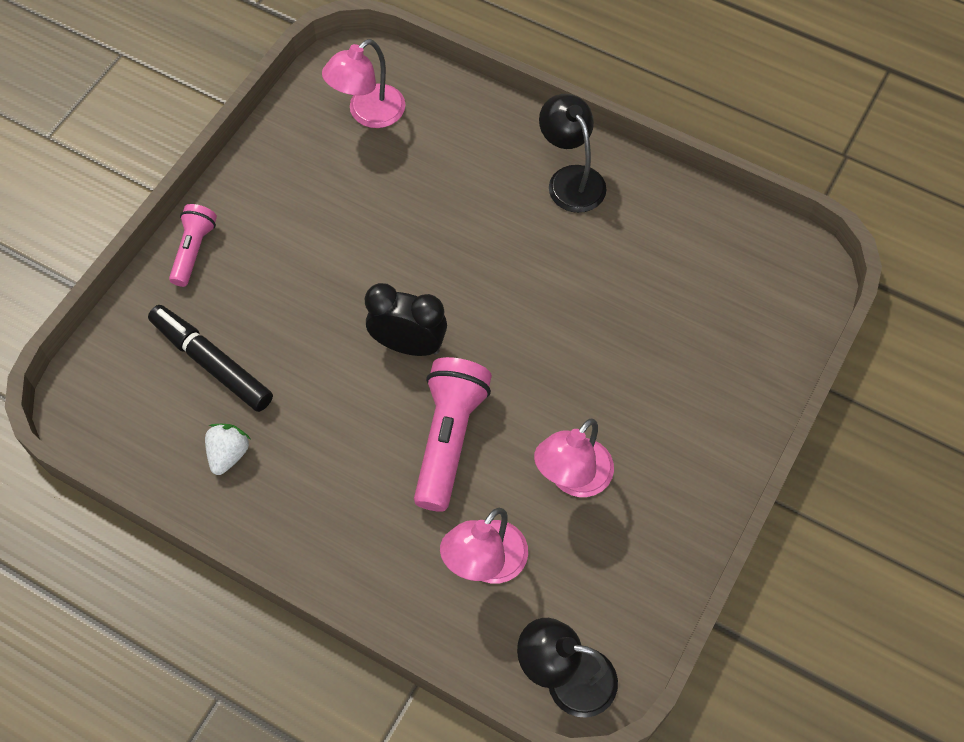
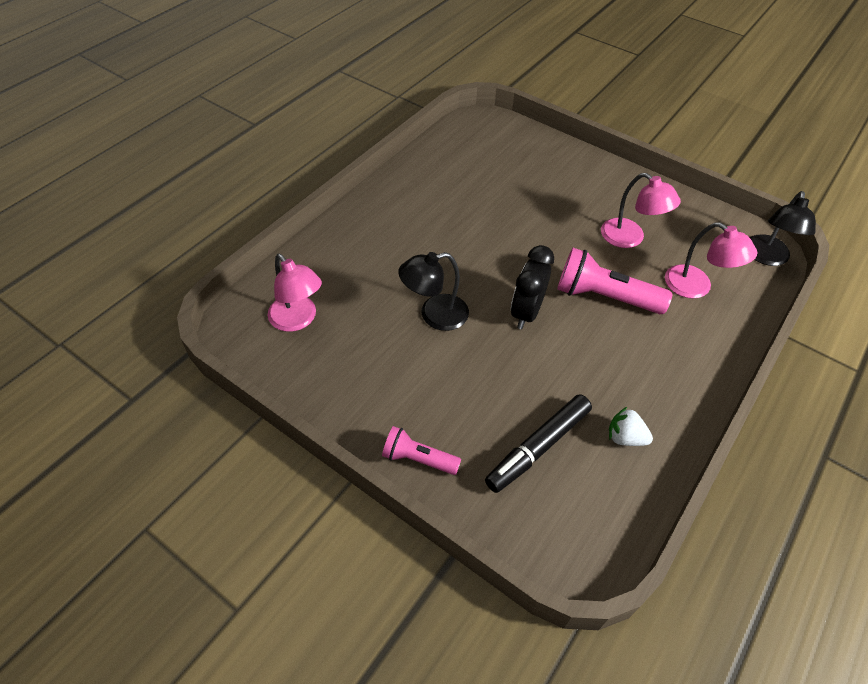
camera: 85 degrees left, 10 degrees down
(571, 179) = (392, 210): black lamp -> black lamp (434, 315)

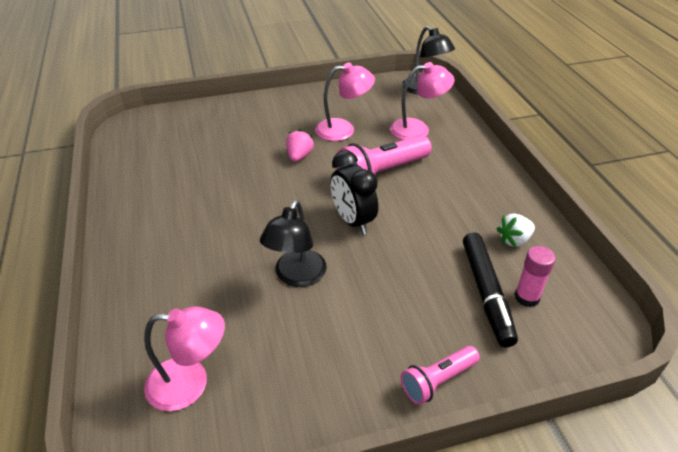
camera: 50 degrees left, 10 degrees down
(562, 233) = (299, 156): none -> pink strawberry
(563, 480) = (527, 297): none -> pink glue stick

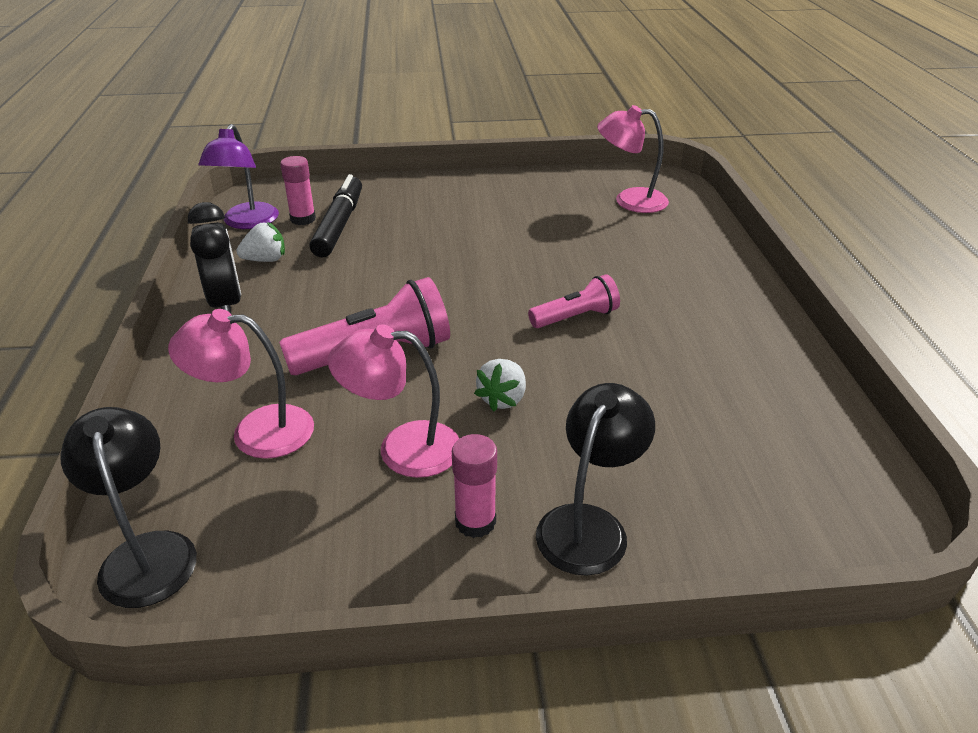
camera: 170 degrees left, 5 degrees down
(296, 276) = (531, 253): black lamp -> black lamp (589, 524)
(299, 156) = (503, 399): pink strawberry -> white strawberry
(302, 109) = (475, 522): none -> pink glue stick
(353, 221) = (448, 297): black clock -> black clock (226, 304)
(437, 381) = (425, 186): pink flashlight -> pink flashlight (576, 317)
(573, 285) = (247, 222): none -> purple lamp

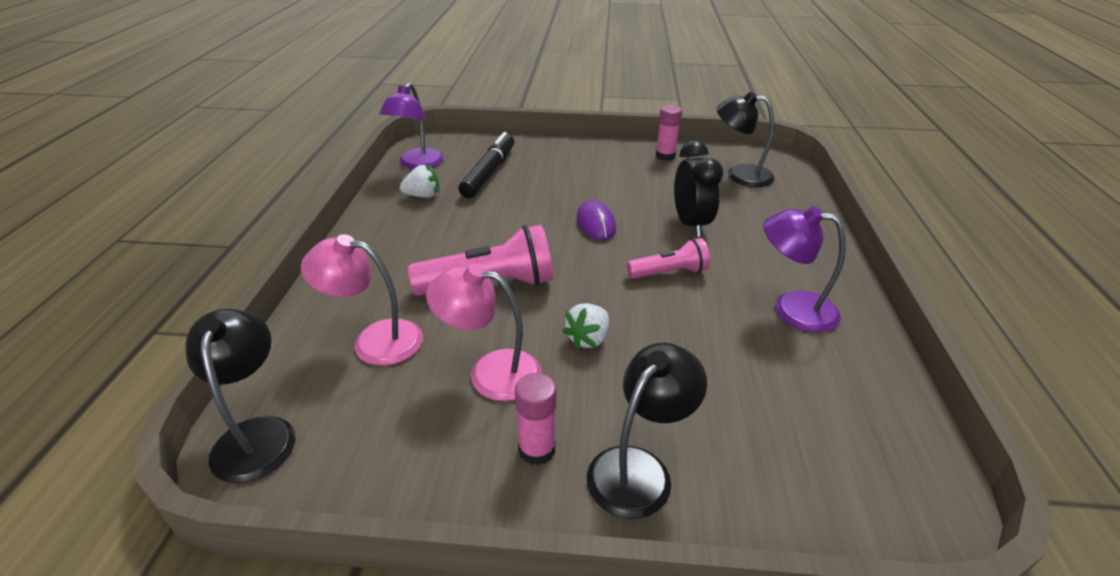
camera: 10 degrees right, 0 degrees up
(226, 304) = (382, 229): black clock -> black clock (690, 224)
(303, 219) = (461, 165): pink glue stick -> pink glue stick (665, 156)
(480, 271) = (596, 223): none -> purple mouse
(629, 200) = (739, 175): pink lamp -> black lamp
(713, 340) = (791, 308): none -> purple lamp

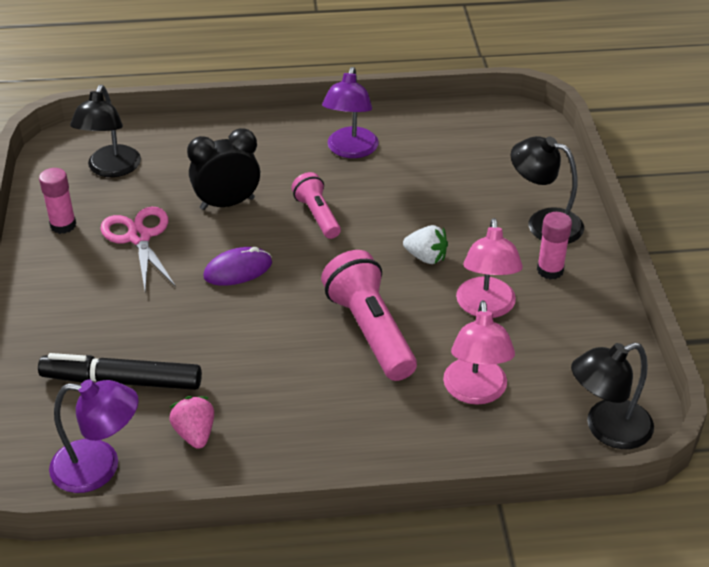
camera: 100 degrees left, 5 degrees up
(423, 196) = (195, 434): white strawberry -> pink strawberry
(647, 183) = (139, 237): none -> pink scissors

